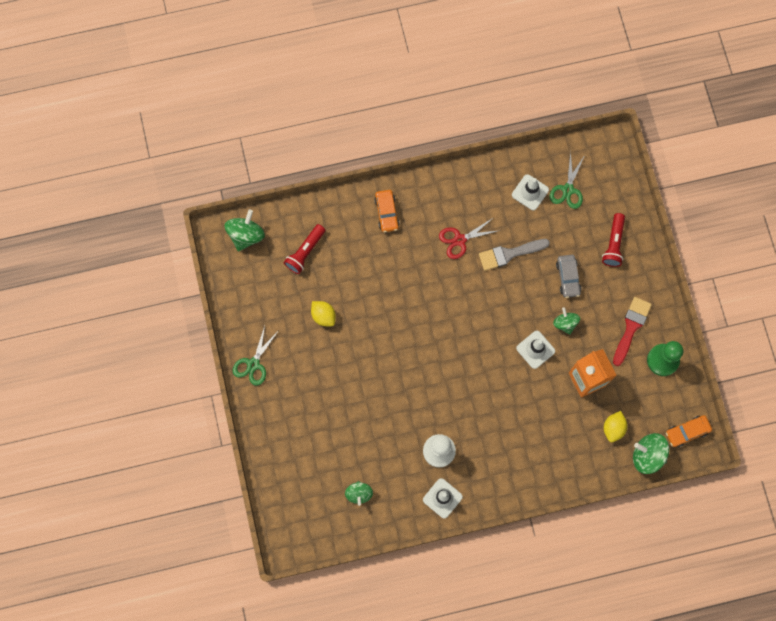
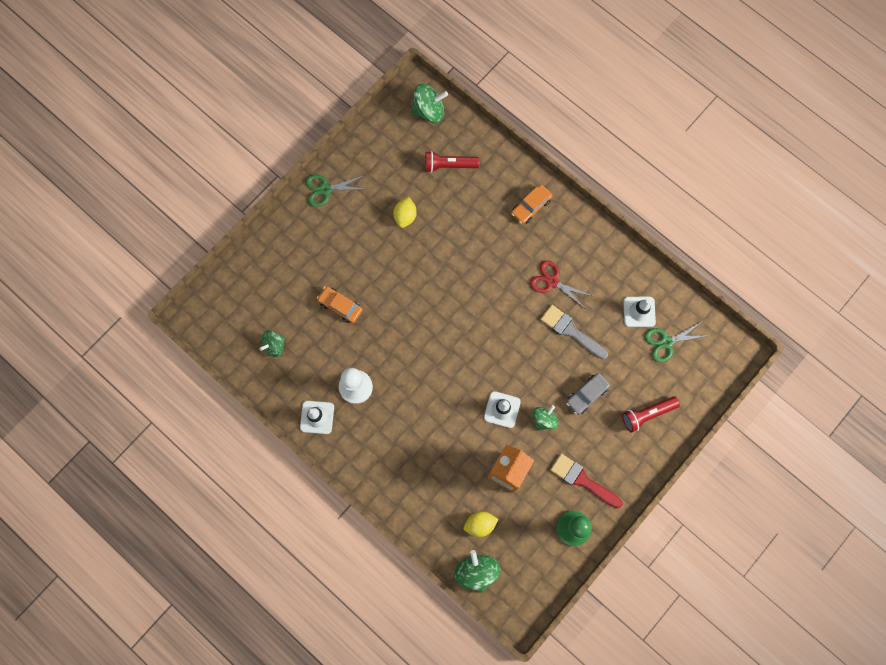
camera: 55 degrees right, 0 degrees up
(631, 327) = (582, 480): red brush -> red brush turned 135 degrees counterclockwise
(687, 432) = (523, 593): orange car -> orange car (340, 306)

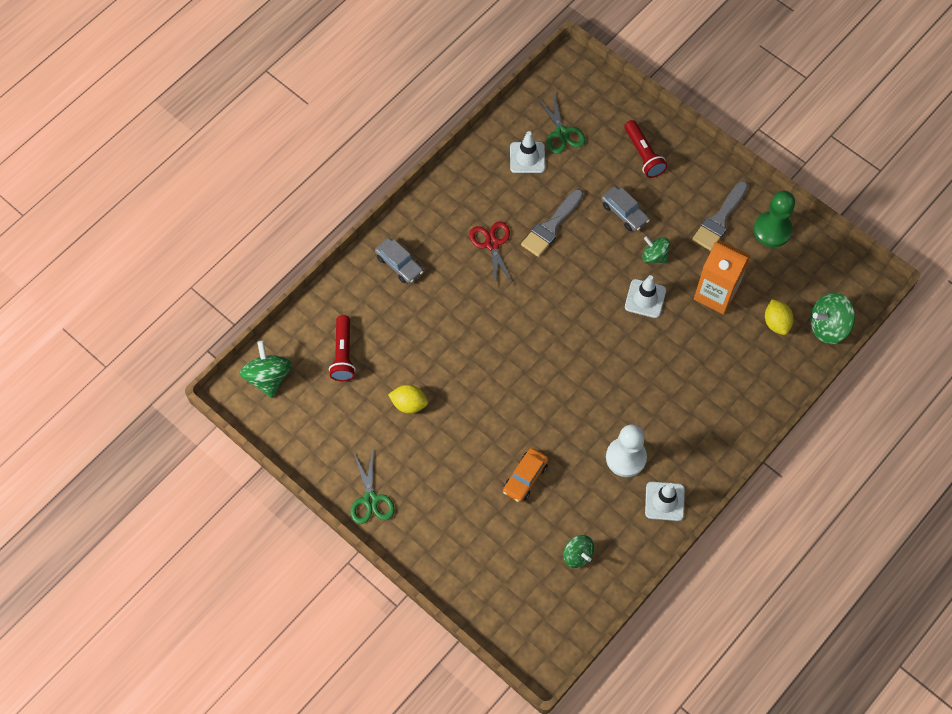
camera: 90 degrees left, 10 degrees down
(531, 206) = (399, 264): orange car -> grey car
(552, 281) = (492, 244): red scissors -> red scissors turned 135 degrees clockwise
(582, 480) = (719, 219): red brush -> grey brush

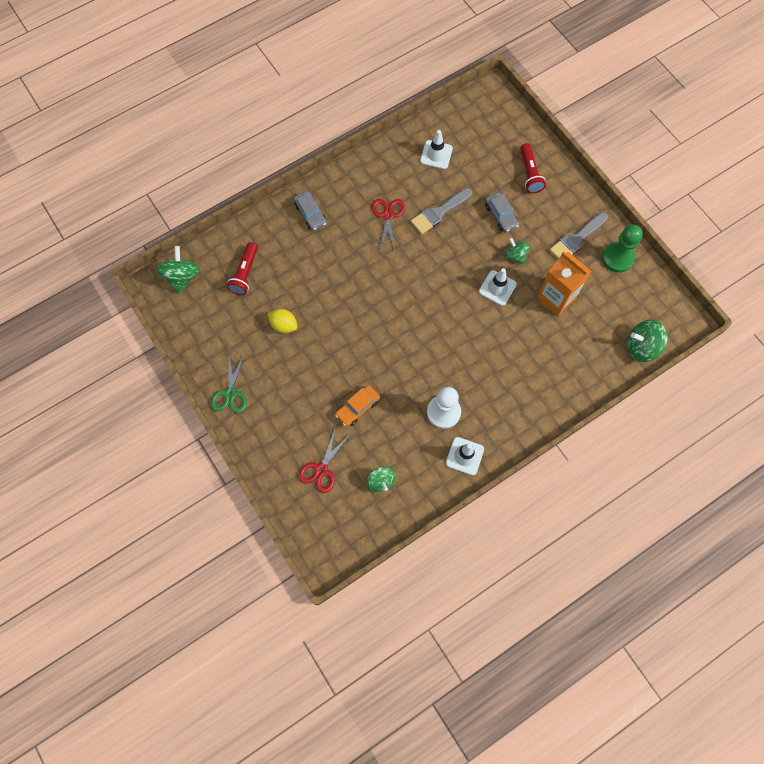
camera: 15 degrees right, 5 degrees up
(505, 559) = (321, 469): none -> red scissors
(561, 133) = (469, 142): green scissors -> none
(776, 323) = (599, 333): yellow lemon -> none

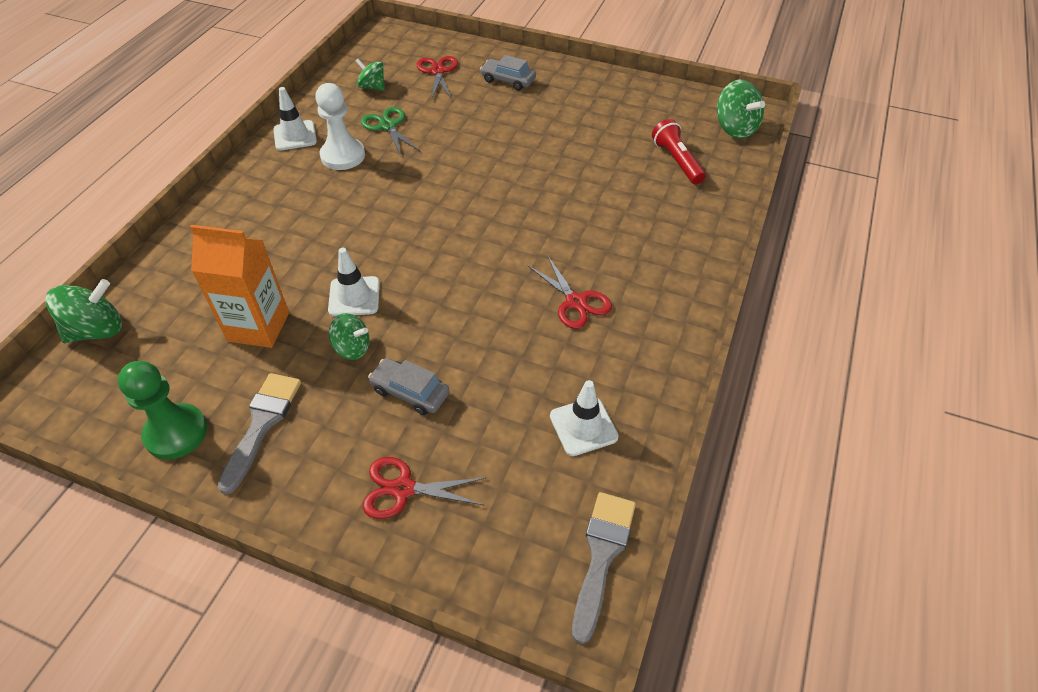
camera: 145 degrees right, 20 degrees down
(230, 393) = (578, 78): green scissors -> green scissors (388, 126)
(284, 325) = (584, 142): yellow lemon -> none
(310, 214) = (675, 250): grey car -> grey car (508, 80)
(357, 407) = (441, 121): orange car -> none
(439, 213) = (508, 344): grey brush -> grey brush (601, 555)
(529, 173) = (403, 489): red flashlight -> red scissors

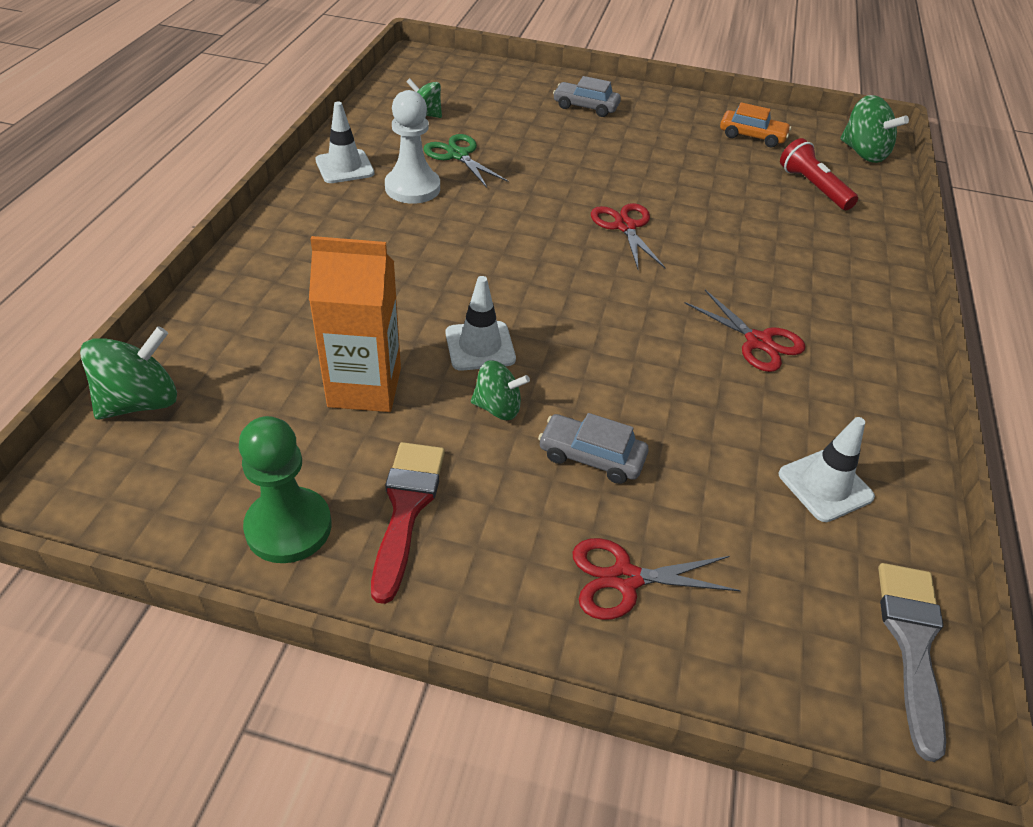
camera: 10 degrees left, 5 degrees down
(262, 424) = (406, 508): grey brush -> red brush
(438, 71) = (499, 98): red scissors -> red scissors (625, 226)
(642, 110) = (752, 136): none -> orange car

